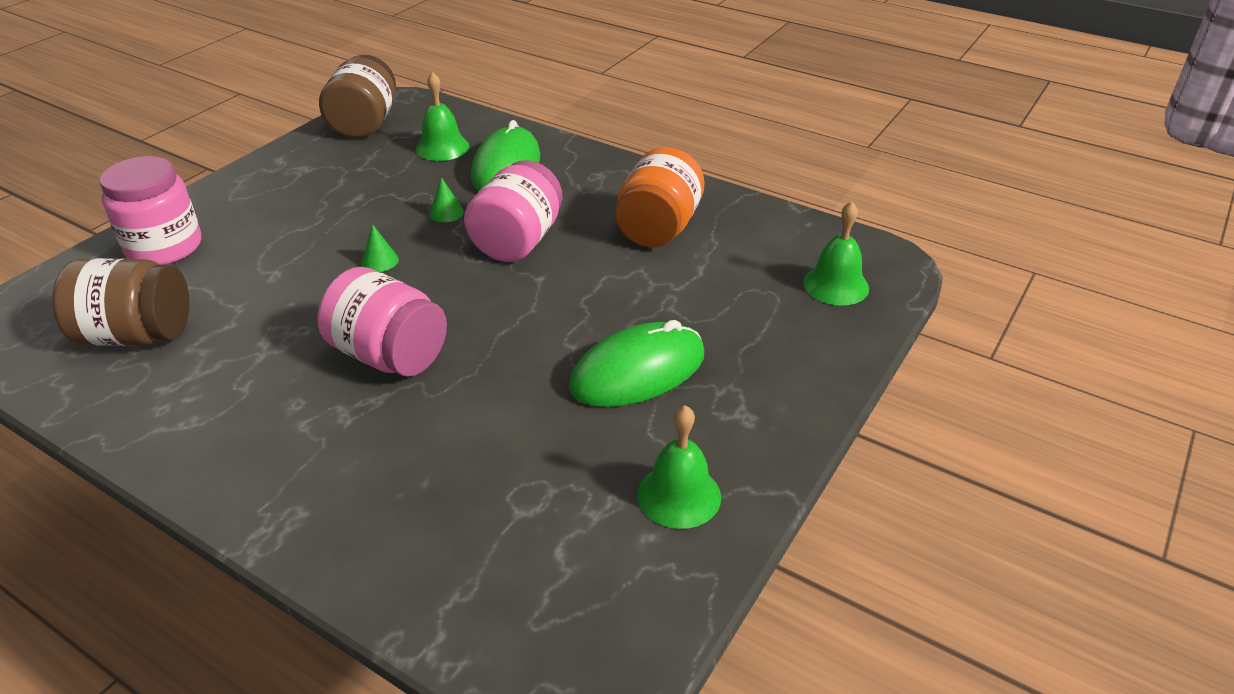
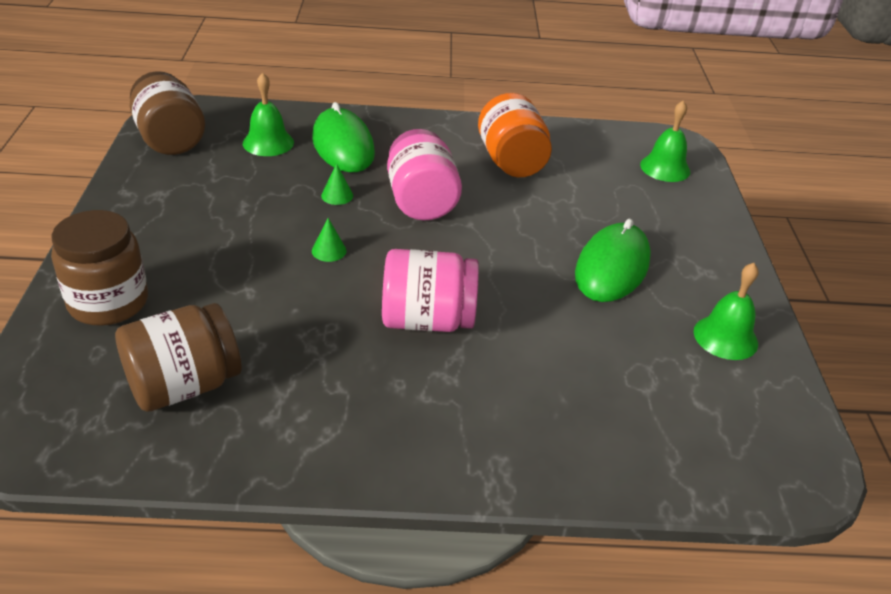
camera: 35 degrees left, 0 degrees up
(164, 247) = (108, 302): pink jar -> brown jar

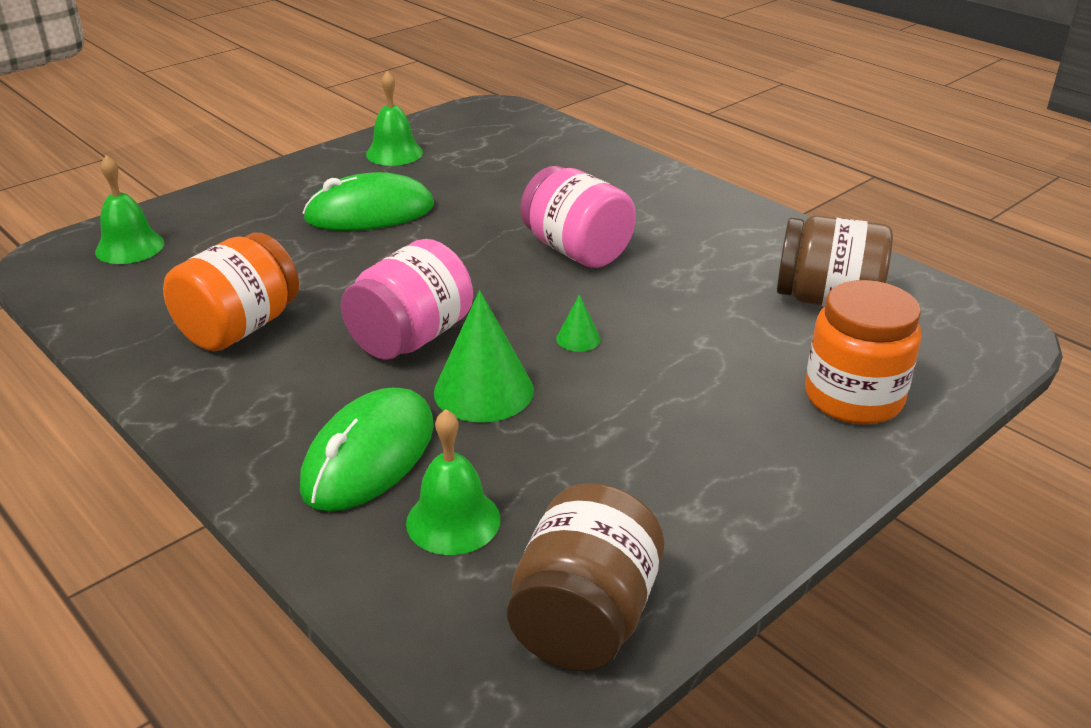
camera: 130 degrees left, 5 degrees down
(108, 302) = (853, 398): brown jar -> orange jar
(337, 195) = (483, 391): green cone -> green cone, size x2.11

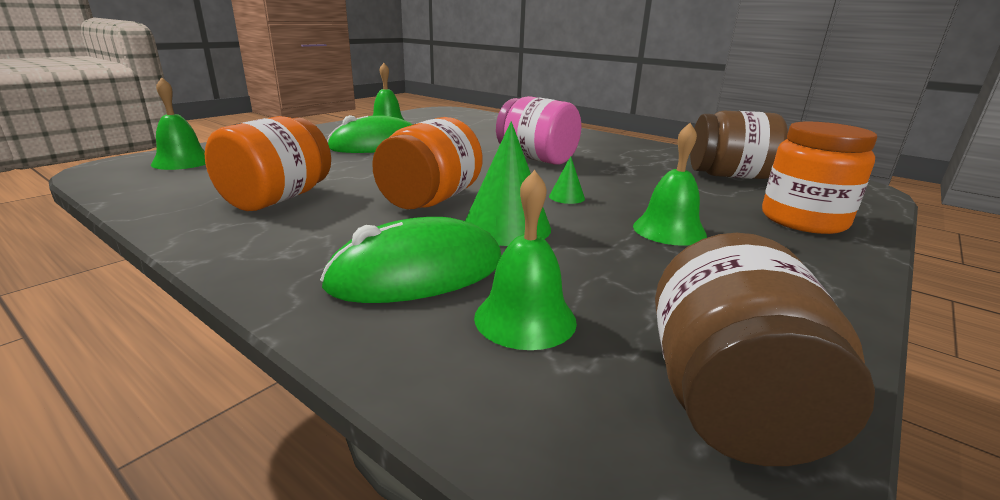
camera: 10 degrees left, 10 degrees down
(369, 456) = (417, 273): green mouse -> green mouse turned 45 degrees clockwise
(411, 338) = (430, 200): pink jar -> orange jar
(670, 406) = (669, 230): none -> green bell

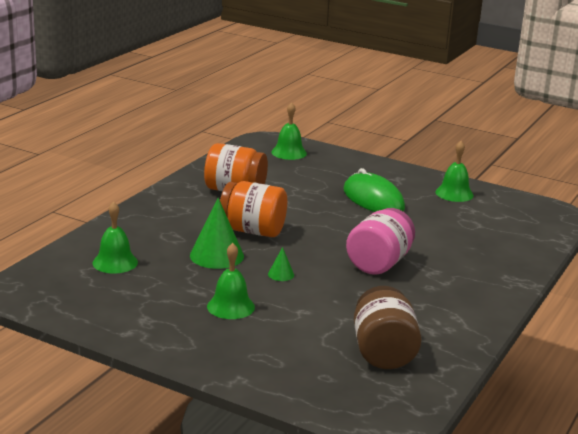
camera: 80 degrees right, 0 degrees up
(417, 273) = (152, 237): green mouse -> none
(729, 402) = (63, 299): brown jar -> none
(803, 220) = (272, 364): orange jar -> none

